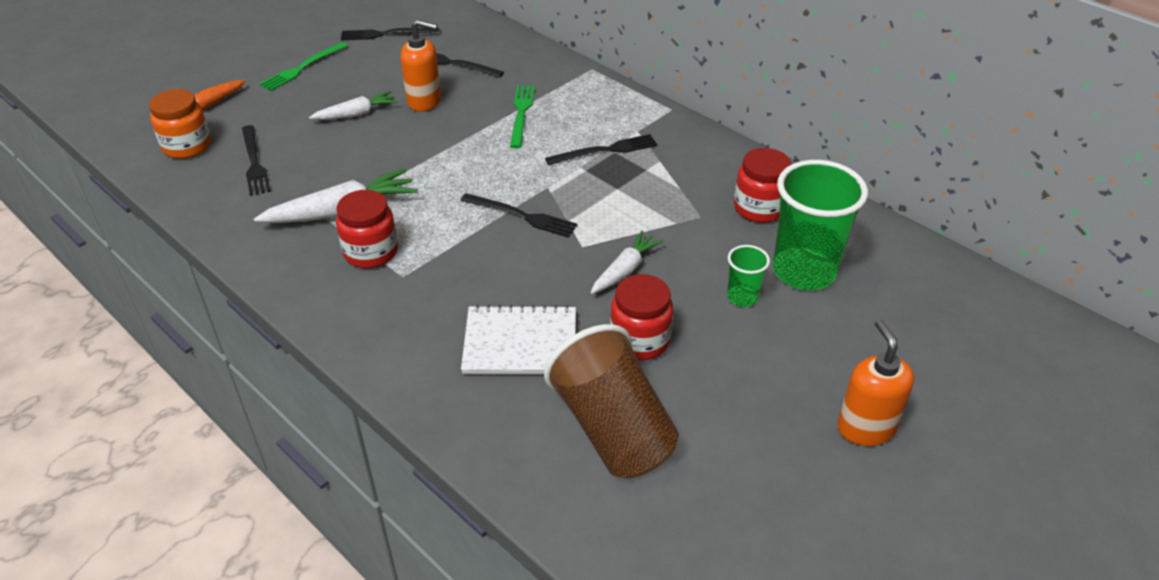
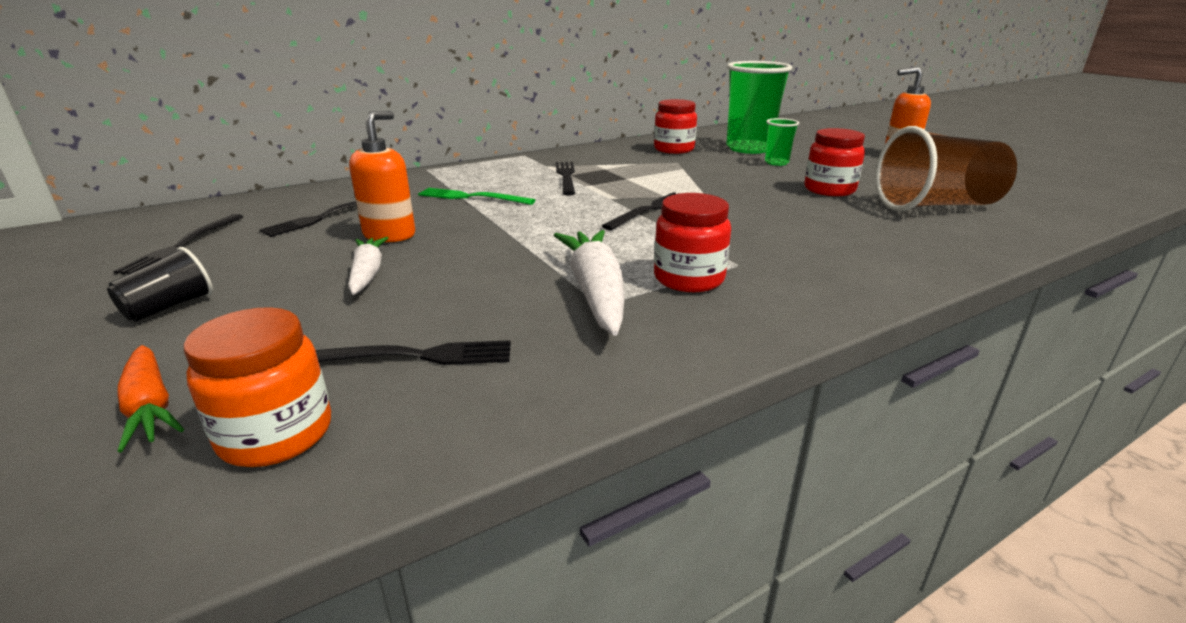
camera: 75 degrees left, 15 degrees down
(302, 68) = (169, 307): green fork -> black cup
(520, 343) = (841, 224): white notebook -> none
(625, 270) = (740, 186): white carrot -> none

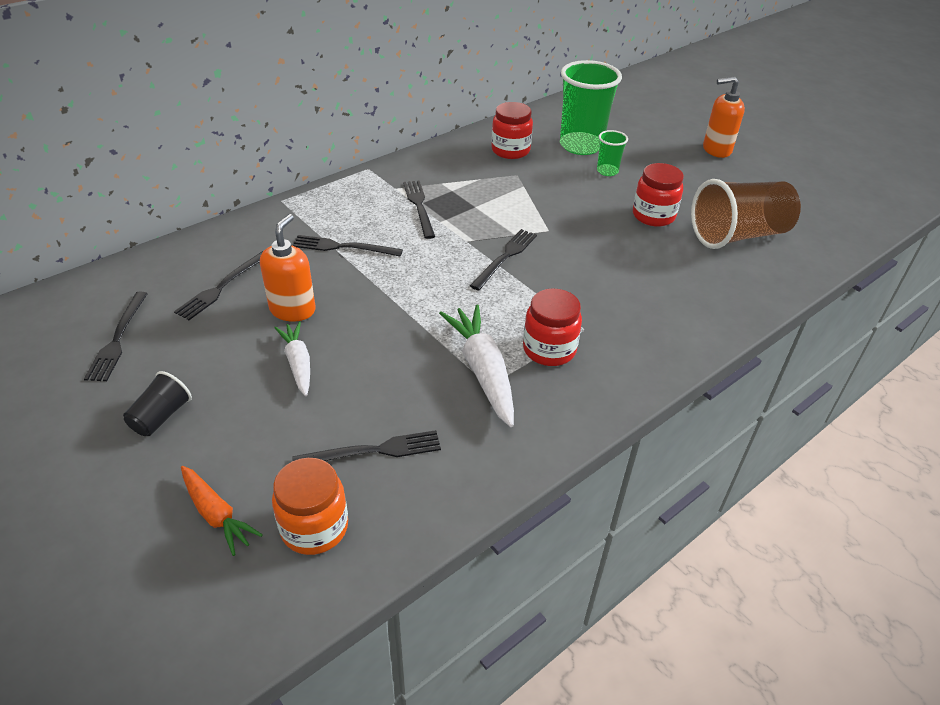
camera: 10 degrees left, 15 degrees up
(472, 197) = (343, 247): green fork -> black fork

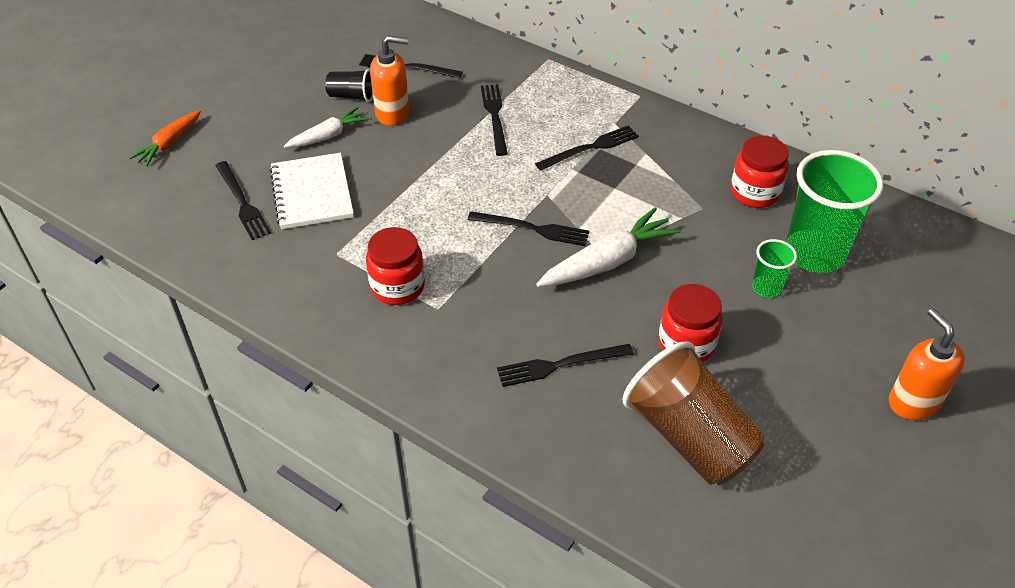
camera: 75 degrees right, 5 degrees up
(118, 339) = (326, 40): black fork -> black fork (560, 365)
(161, 417) = (252, 89): black cup -> black cup (352, 96)
(314, 527) = (164, 192): orange jar -> none
(387, 389) = (312, 193): none -> white notebook
(482, 371) = (352, 246): white carrot -> white carrot (607, 261)

